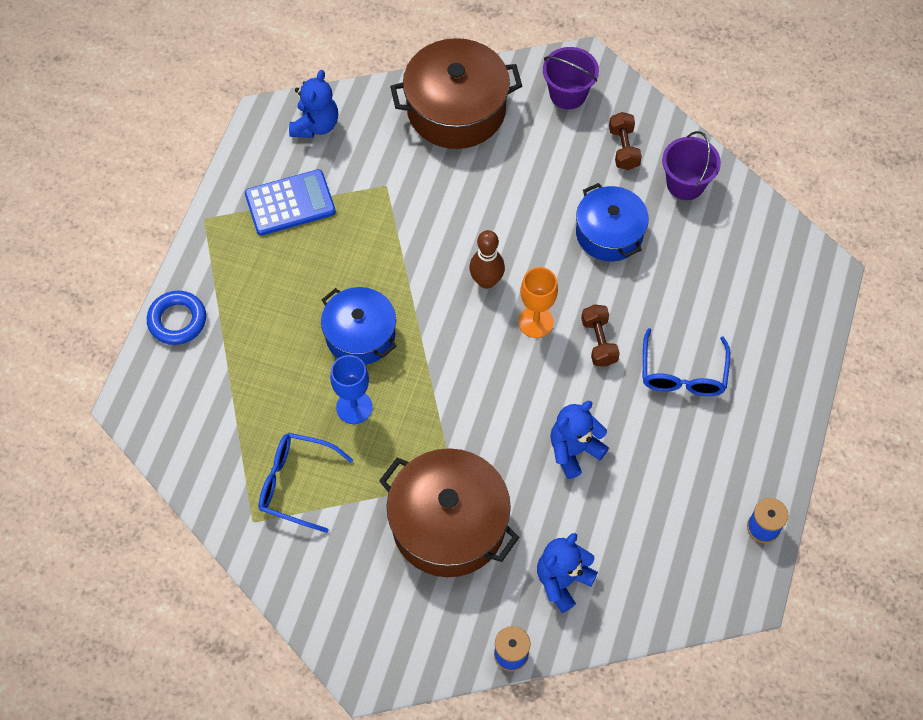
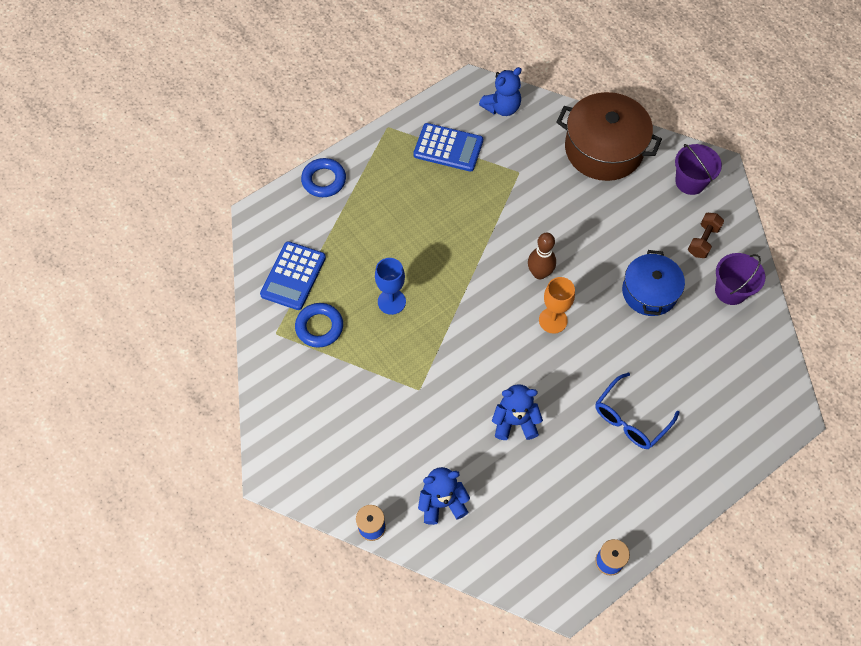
camera: 35 degrees right, 0 degrees up
(225, 447) = (293, 276): none -> blue calculator
(296, 484) = (319, 327): blue glasses -> blue ring
(360, 335) = (430, 258): blue pot -> none
(448, 524) = (395, 415): brown pot -> none
(598, 342) = (586, 360): brown dumbbell -> none

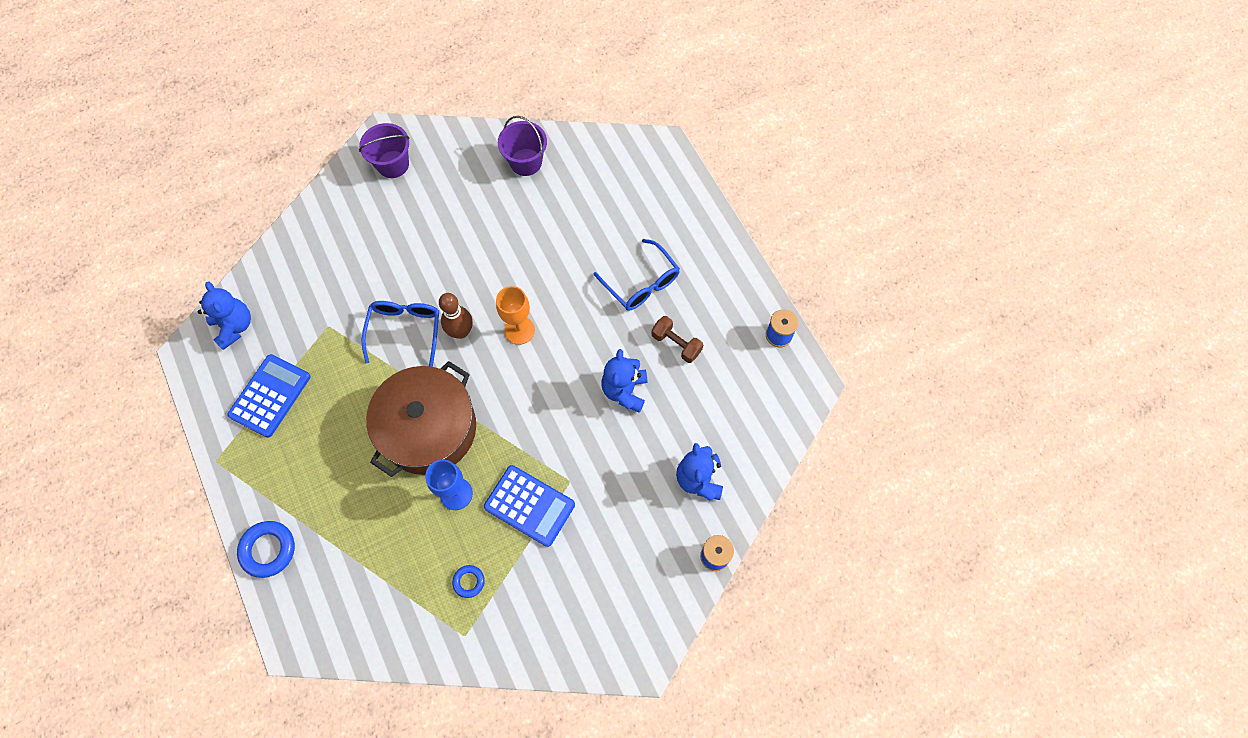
camera: 80 degrees left, 5 degrees up
(293, 276) = (393, 605): blue calculator -> blue calculator (529, 505)
(319, 327) = (469, 581): blue ring -> blue ring, size x0.57
(529, 230) = (405, 331): none -> blue glasses
(603, 149) = (326, 234): brown pot -> brown pot (428, 429)
(649, 292) = (509, 233): blue pot -> none
(703, 241) = (464, 171): brown dumbbell -> brown dumbbell (676, 344)

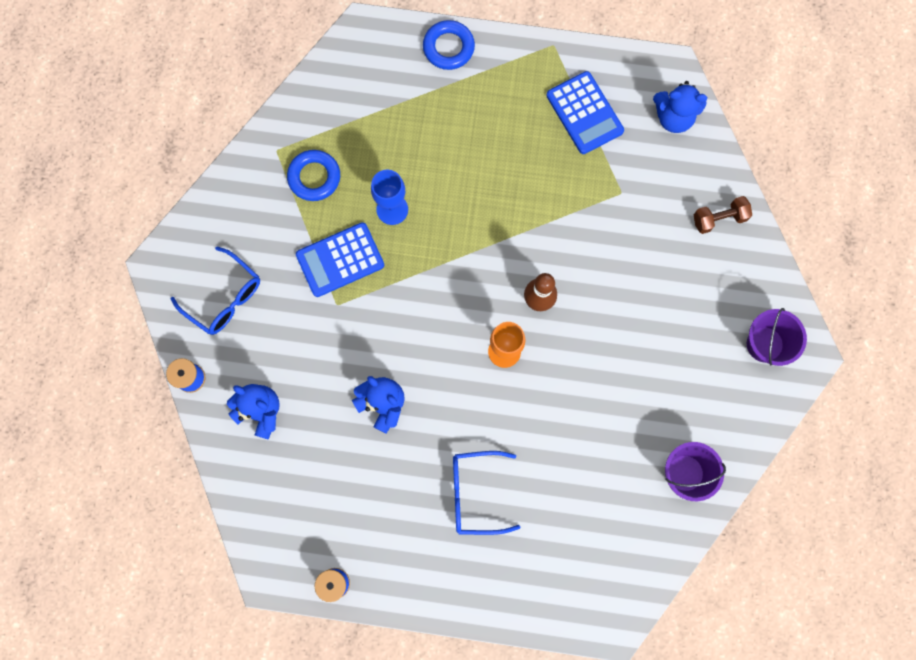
camera: 125 degrees right, 10 degrees up
(405, 331) = (572, 254): blue glasses -> blue glasses (224, 297)
(428, 429) = (464, 220): brown pot -> none
(469, 581) = (314, 177): blue ring -> blue ring, size x1.77
(676, 344) = (393, 481): brown dumbbell -> brown dumbbell (719, 219)

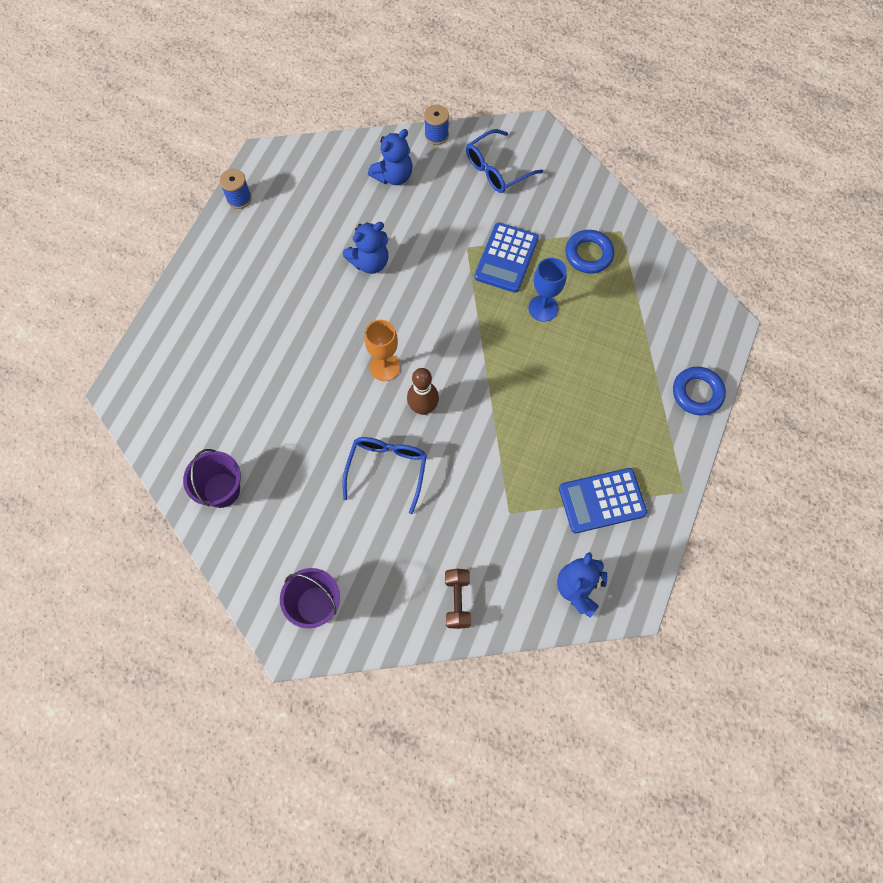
camera: 105 degrees right, 10 degrees down
(340, 260) = (506, 258): blue calculator -> blue calculator turned 150 degrees counterclockwise
(476, 493) = (270, 314): blue glasses -> blue glasses (387, 470)

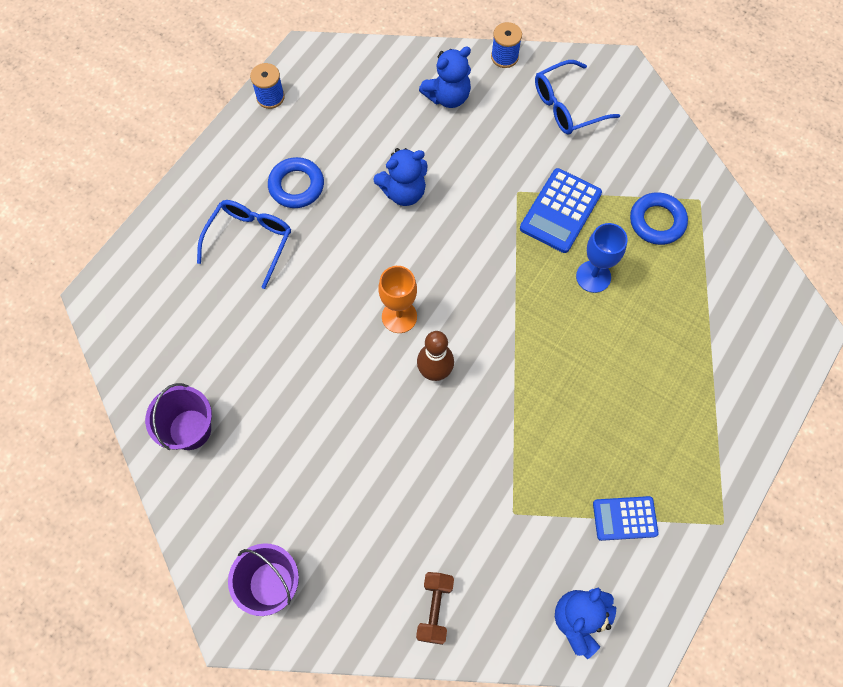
camera: 10 degrees right, 0 degrees up
(387, 470) = (380, 438): blue glasses -> blue glasses (250, 241)
(602, 501) = (624, 518): blue calculator -> blue calculator, size x0.65
(697, 393) = (759, 407): blue ring -> blue ring (296, 186)

